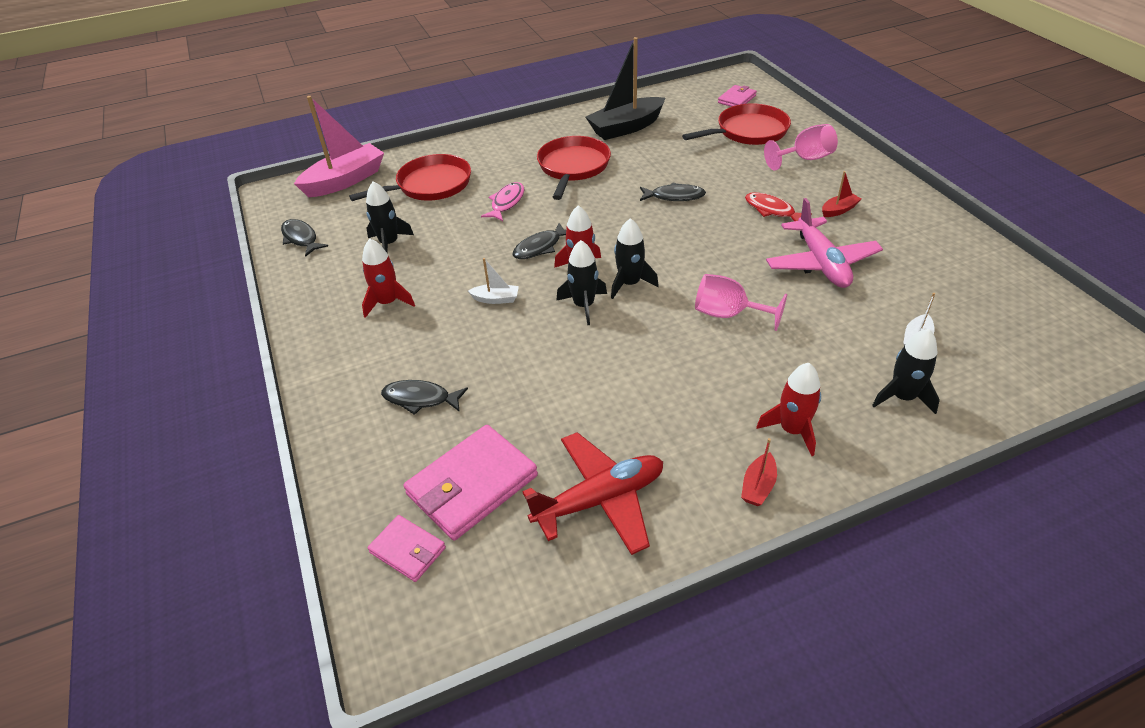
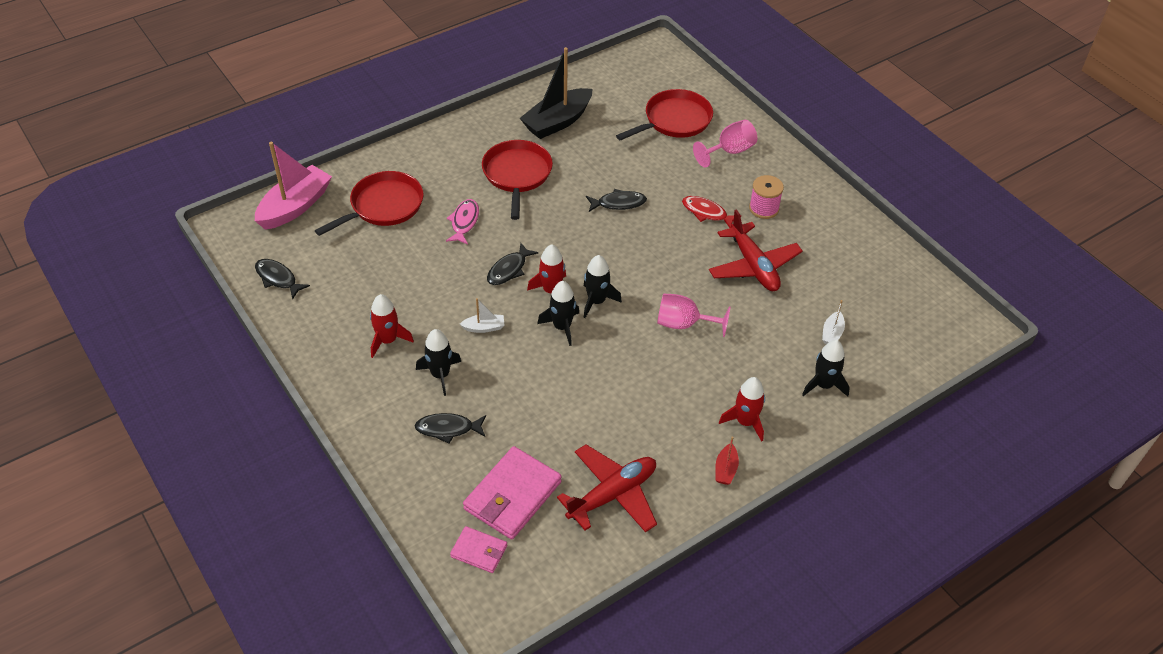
camera: 15 degrees left, 5 degrees up
(389, 244) = (367, 277): black rocket -> black rocket (440, 375)
(737, 99) = (658, 79): pink wallet -> none
(821, 263) = (753, 266): pink plane -> red plane
(839, 210) = (764, 208): red boat -> pink spool

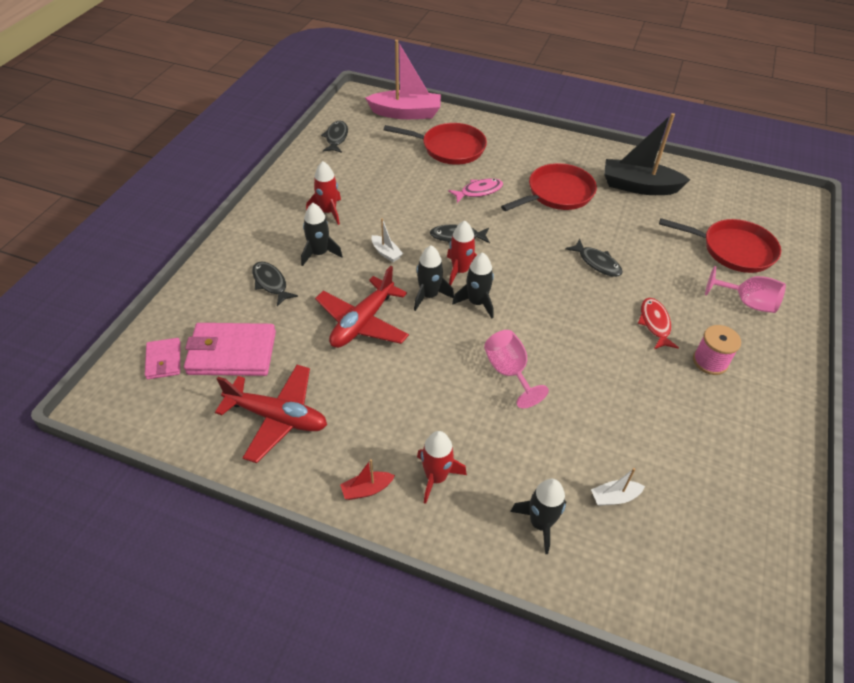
camera: 55 degrees right, 0 degrees up
(753, 266) = (631, 389): red plane -> red plane (362, 322)

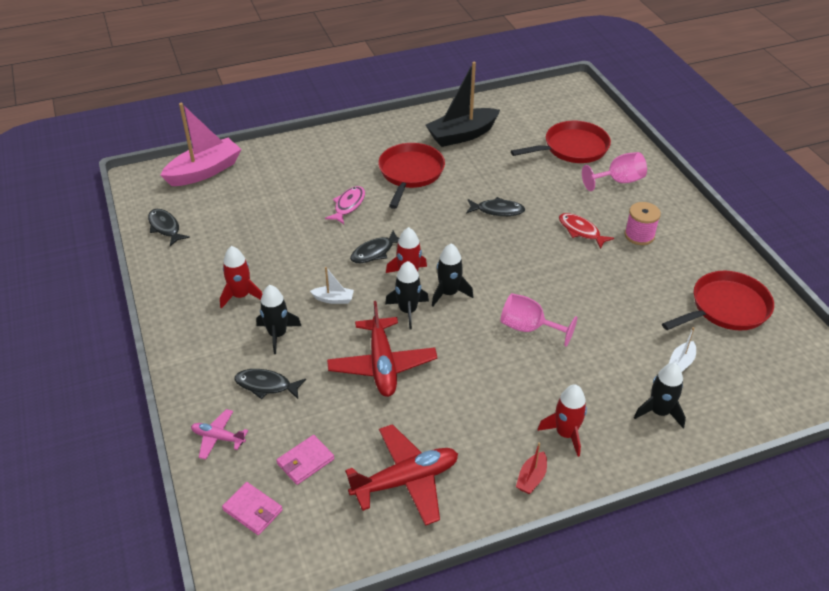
camera: 40 degrees left, 5 degrees down
(202, 297) = (218, 438): none -> pink plane
(232, 353) = (305, 461): pink wallet -> pink wallet, size x0.54
(449, 148) = (281, 182): red pan -> red pan (726, 308)

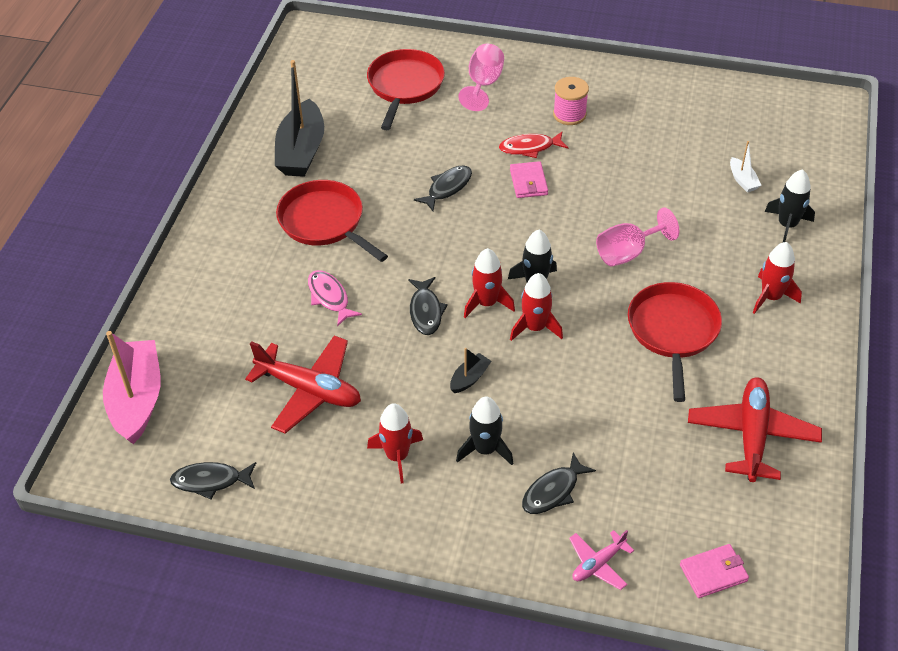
camera: 55 degrees left, 5 degrees up
(305, 461) = (679, 502): pink wallet -> pink wallet (528, 182)
(333, 299) = (469, 378): white boat -> black boat
(382, 365) = (594, 383): red plane -> red plane (309, 390)
(408, 311) = (535, 327): black rocket -> red rocket
(531, 478) = (804, 346): red boat -> none
(726, 308) = (702, 117): red pan -> red pan (673, 331)

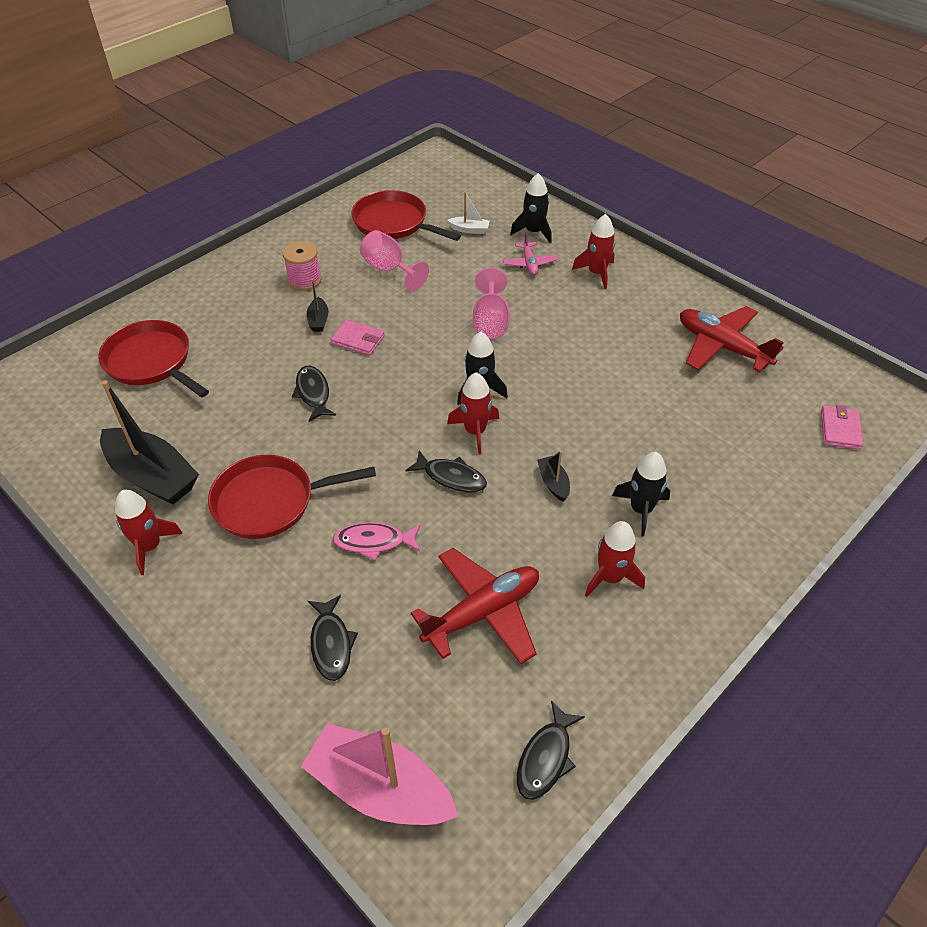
camera: 60 degrees left, 0 degrees up
(483, 84) = (210, 312): pink goblet -> pink goblet (389, 270)
(530, 148) = (318, 320): red fish -> black boat
(535, 327) = (527, 414): red rocket -> red rocket (149, 546)
(553, 491) = (712, 485): black fish -> black fish (331, 643)
(598, 564) = (801, 492): pink plane -> pink plane (529, 264)
(673, 331) = (592, 337): red pan -> red pan (394, 223)

